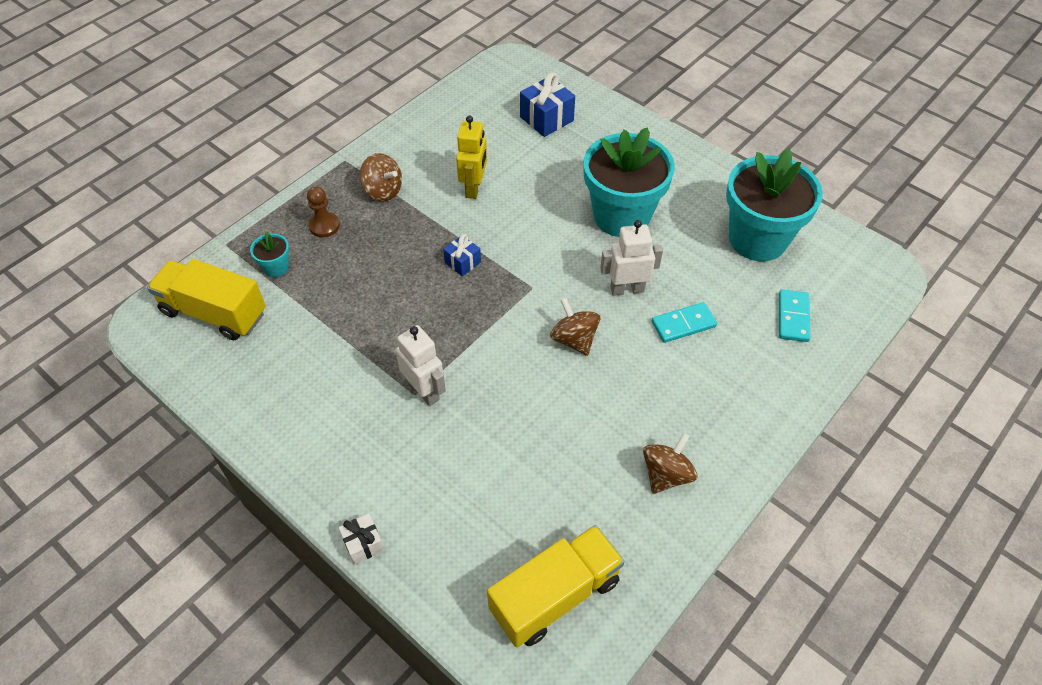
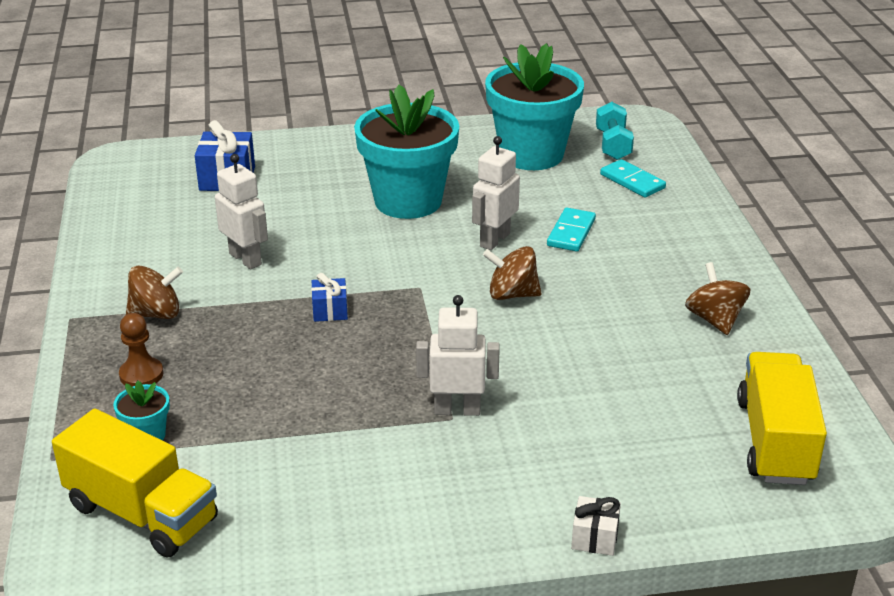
camera: 50 degrees left, 20 degrees down
(214, 313) = (142, 513): yellow truck -> yellow truck turned 120 degrees counterclockwise
(474, 188) = (245, 259): yellow robot -> white robot
(830, 275) = (613, 145): none -> turquoise dumbbell

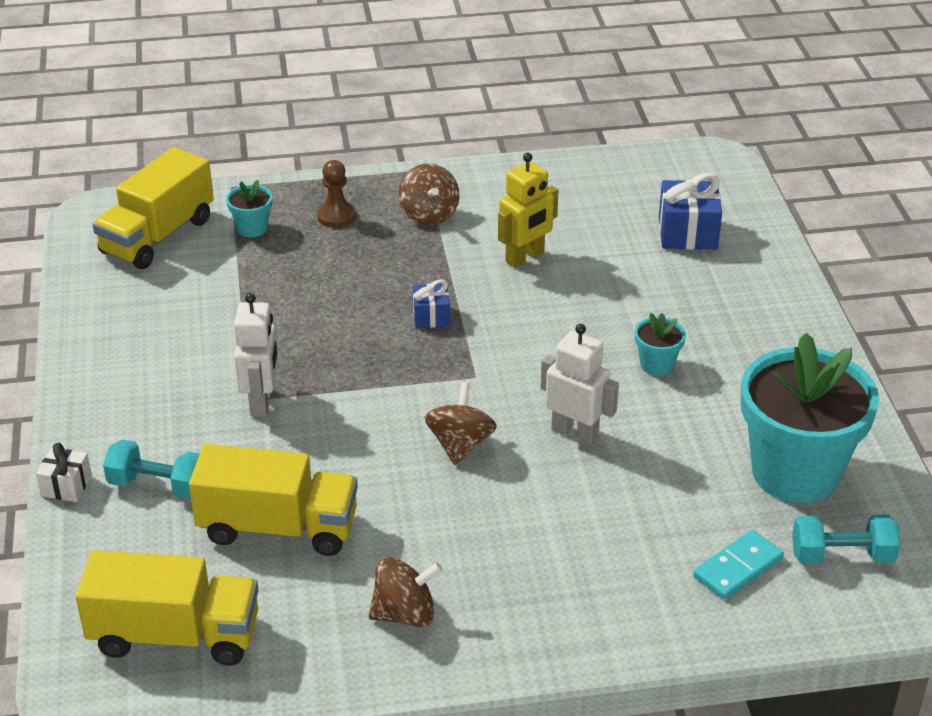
camera: 90 degrees right, 5 degrees up
(245, 259) = (525, 258): white robot -> yellow robot
(408, 201) = (657, 365): turquoise flower pot -> turquoise flower pot, size x0.41
(571, 232) = (597, 499): turquoise domino -> none
(586, 470) = (158, 485): none -> turquoise dumbbell
(630, 390) = (278, 527): none -> yellow truck

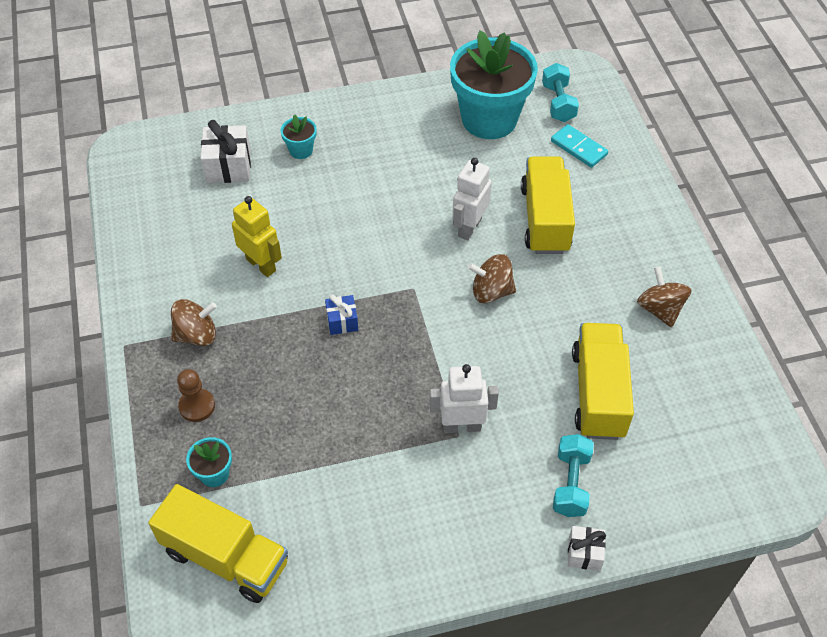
camera: 95 degrees left, 15 degrees up
(175, 635) = (716, 441): yellow truck -> yellow truck (545, 219)
(657, 365) = (390, 184): turquoise flower pot -> turquoise flower pot (301, 150)
(687, 233) = (228, 166): blue gift -> white gift

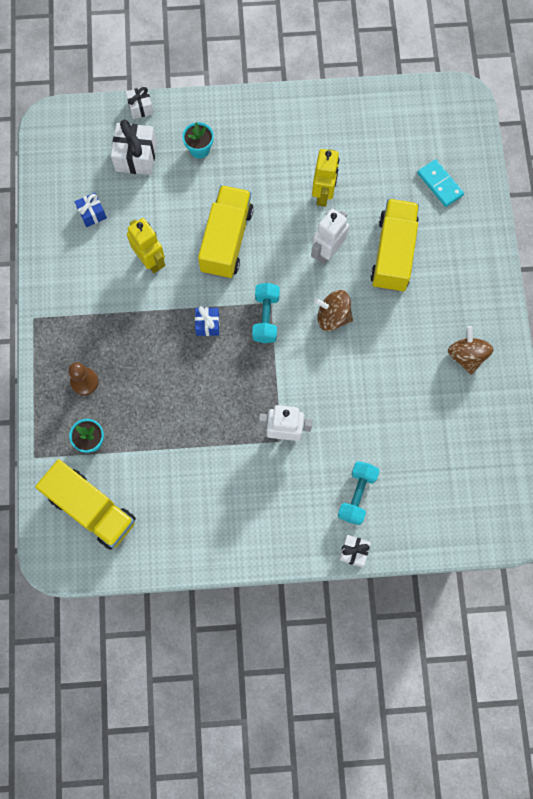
camera: 10 degrees right, 20 degrees up
(184, 228) = (92, 214): none -> blue gift
(196, 335) = (91, 318): brown spinning top -> none
(227, 121) = (140, 107): none -> white gift
(451, 173) = (323, 194): none -> yellow robot
(489, 119) = (368, 141): turquoise flower pot -> none
(558, 103) = (433, 132): turquoise dumbbell -> turquoise dumbbell (266, 317)
(598, 393) = (397, 423): yellow truck -> yellow truck (226, 240)

